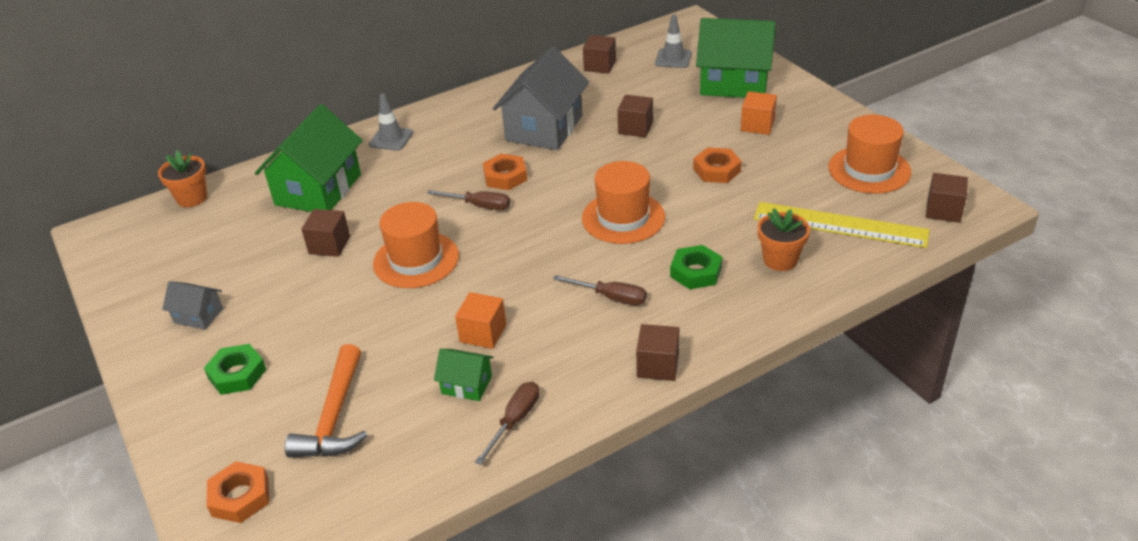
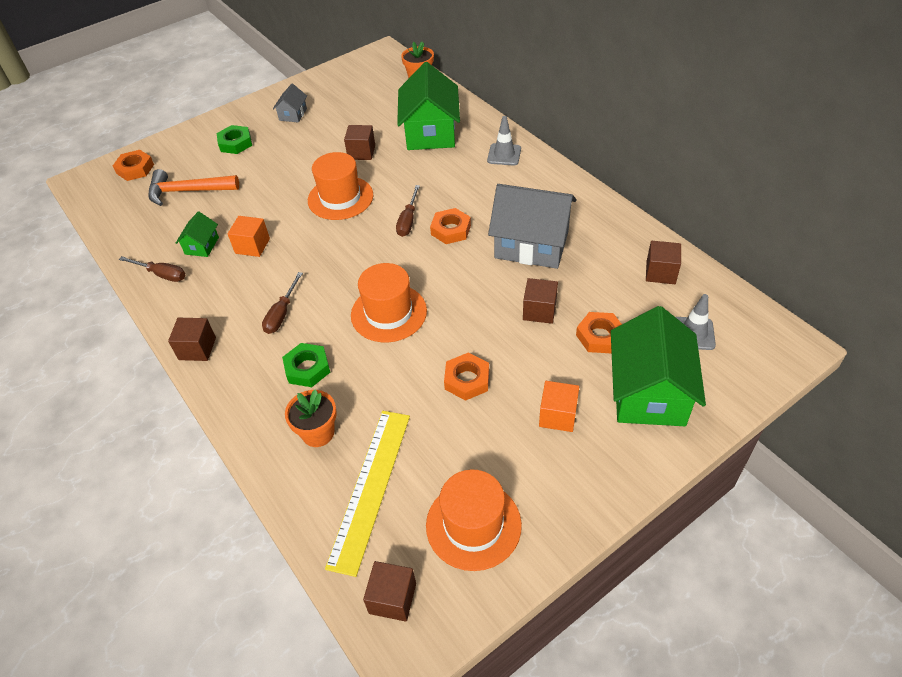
camera: 85 degrees right, 10 degrees up
(318, 190) = (430, 132): green house -> green house turned 75 degrees clockwise
(671, 100) = (600, 336): none -> orange nut

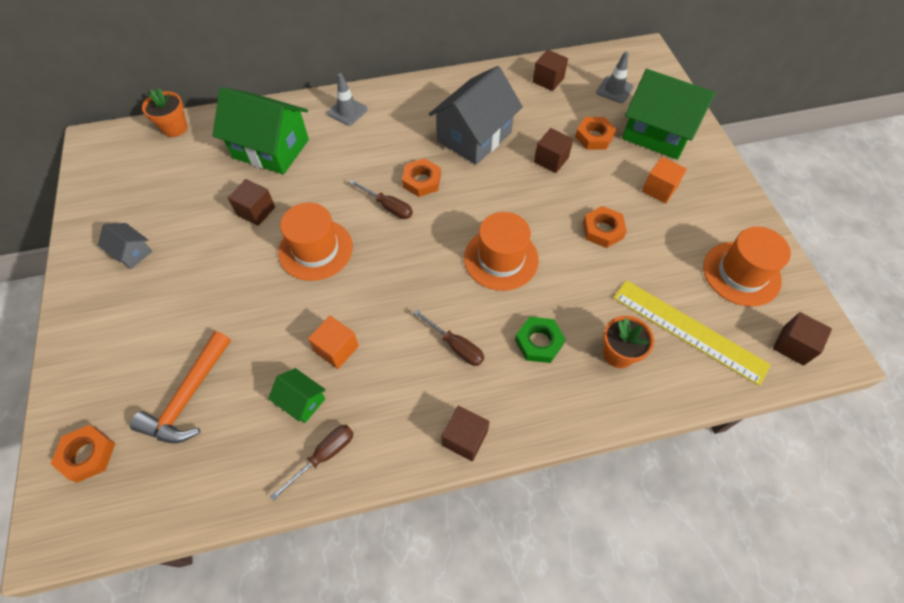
camera: 70 degrees left, 10 degrees up
(235, 143) = (135, 324): green nut -> none

